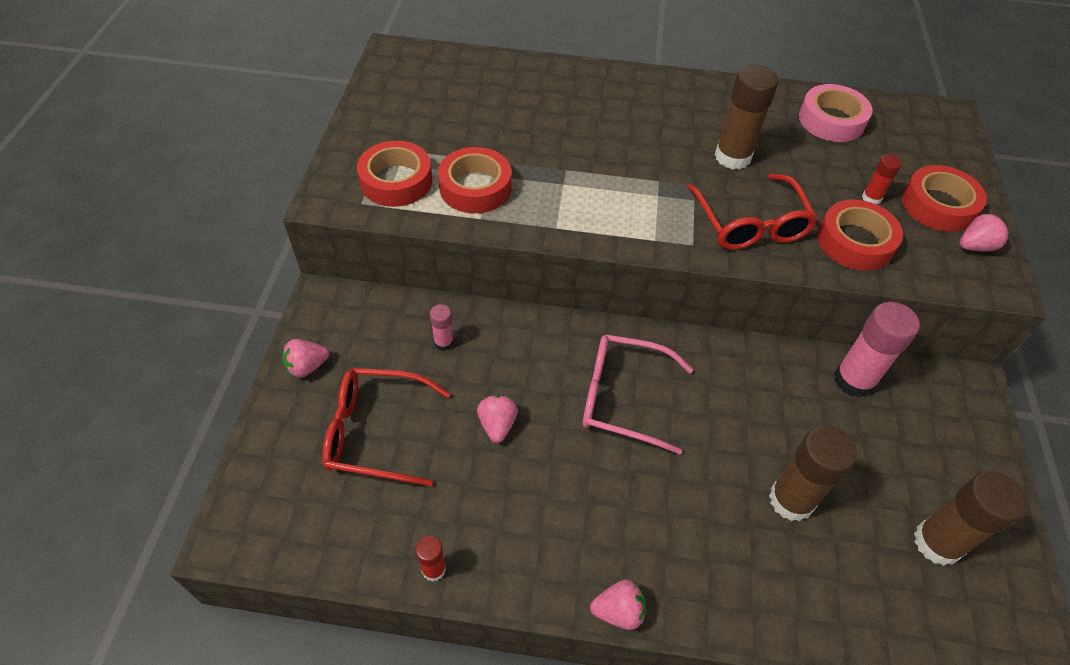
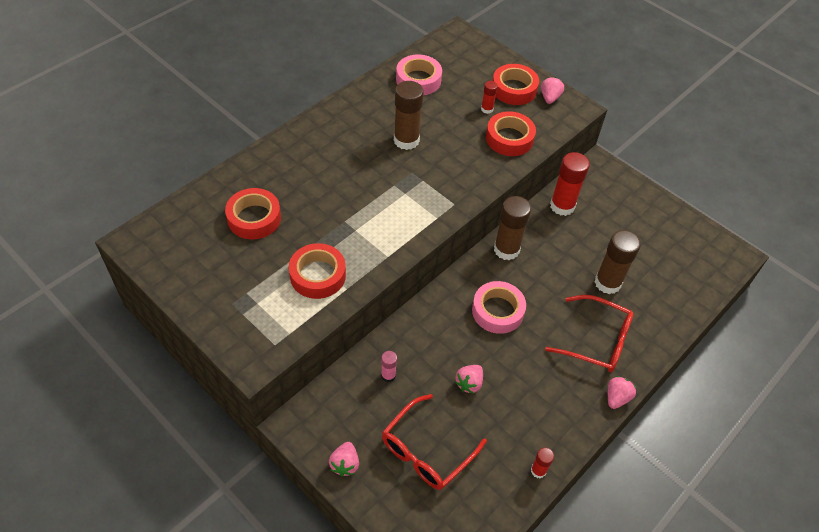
camera: 55 degrees left, 0 degrees up
(396, 181) = (272, 314): red tape -> red tape (254, 218)
(497, 425) = (469, 383): pink strawberry -> pink strawberry turned 90 degrees counterclockwise
(623, 398) = (497, 311): pink glasses -> pink tape
(750, 223) = (460, 169): red glasses -> red glasses (596, 340)
(854, 380) = (562, 206): pink glue stick -> red glue stick
(937, 543) = (665, 245): brown glue stick -> brown glue stick (506, 249)

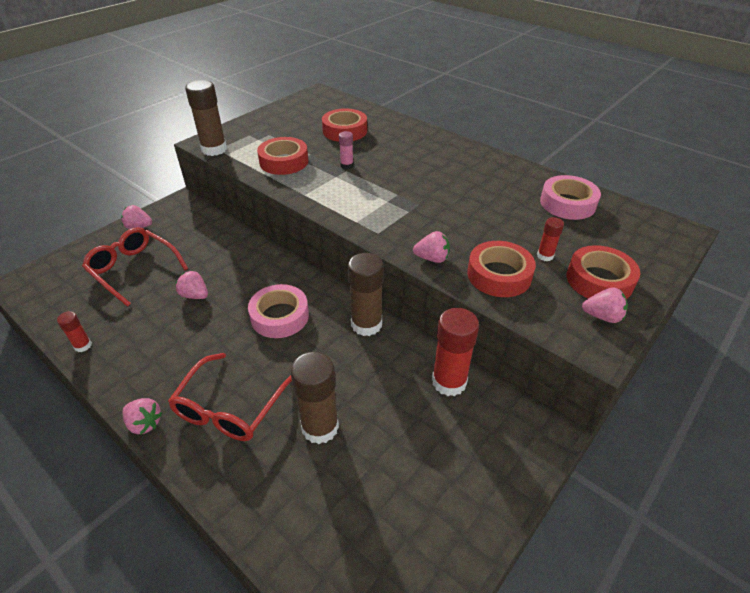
camera: 90 degrees right, 10 degrees down
(388, 375) = (214, 245): pink glue stick -> pink glue stick (347, 165)
(406, 140) = (464, 199): brown glue stick -> brown glue stick (214, 149)
(490, 173) = (432, 258): none -> pink strawberry

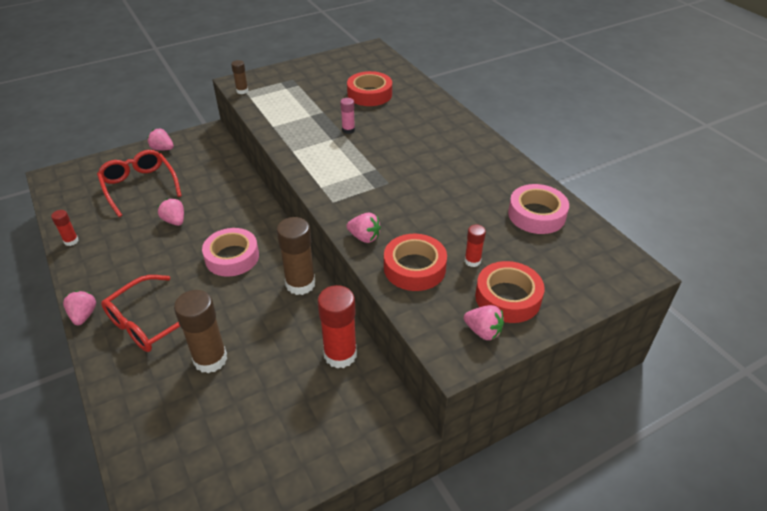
camera: 20 degrees right, 0 degrees up
(145, 423) = (84, 315): pink strawberry -> pink strawberry turned 150 degrees counterclockwise
(214, 149) = (242, 91): brown glue stick -> brown glue stick, size x0.50
(284, 162) = (294, 115): red tape -> none

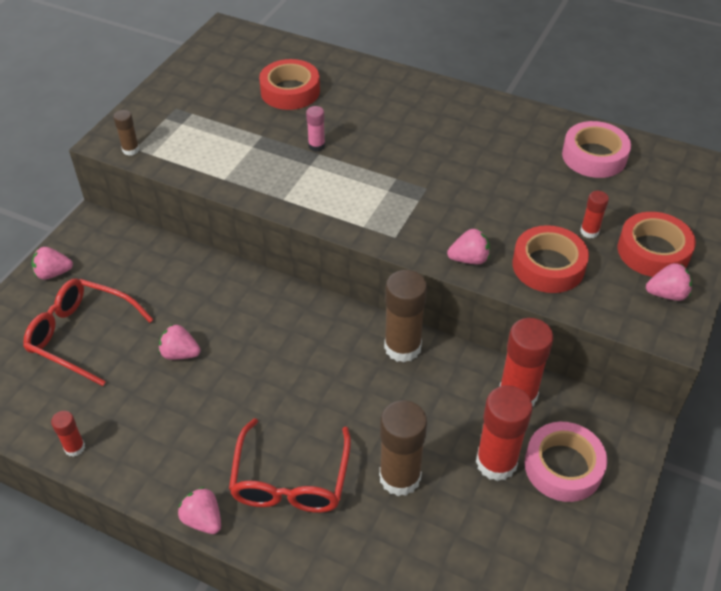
camera: 35 degrees left, 5 degrees up
(232, 257) = (297, 359): pink tape -> pink tape (563, 467)
(278, 388) = (496, 462): none -> red glue stick

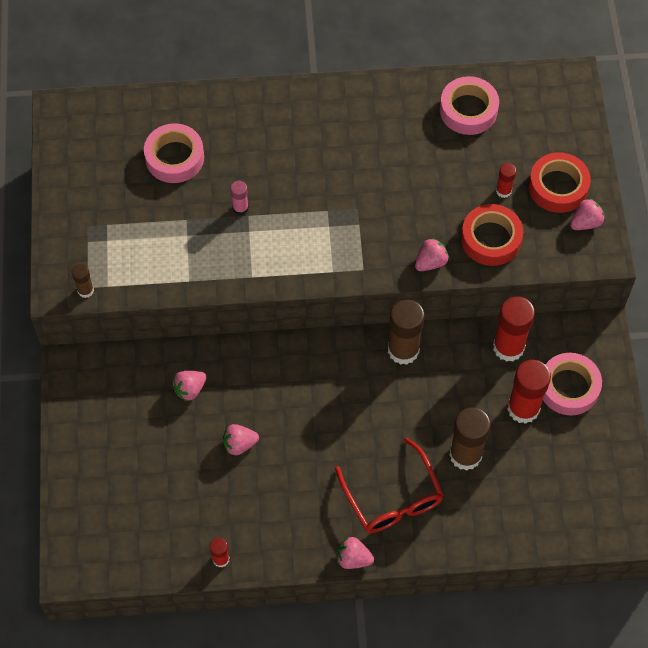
camera: 30 degrees left, 15 degrees up
(53, 273) = (78, 429): pink strawberry -> pink strawberry (190, 389)
(82, 335) = (150, 470): red glasses -> none
(290, 91) = (174, 157): red tape -> pink tape

